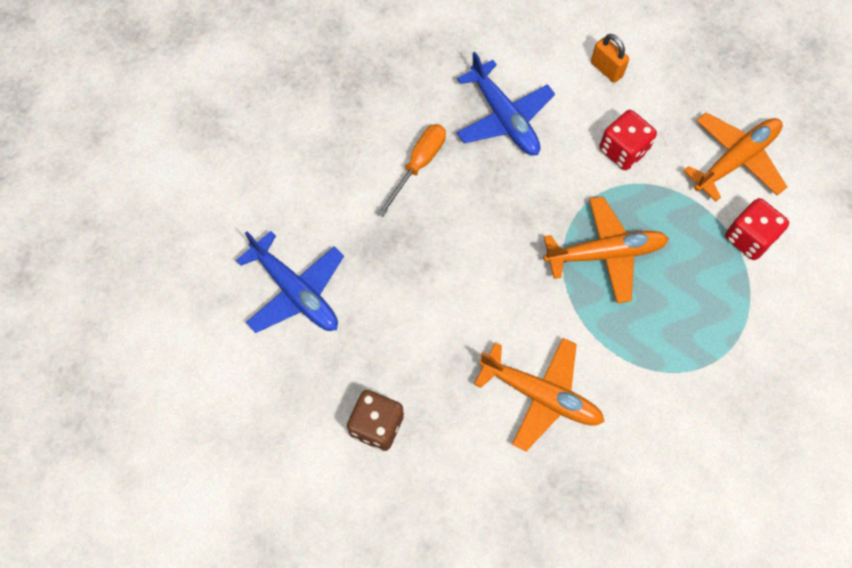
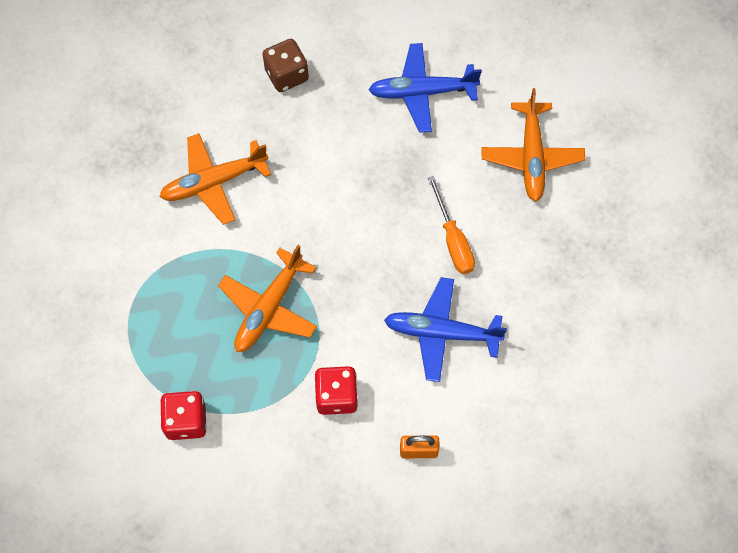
camera: 130 degrees right, 0 degrees up
(735, 160) = (253, 475): orange plane -> orange plane (531, 156)

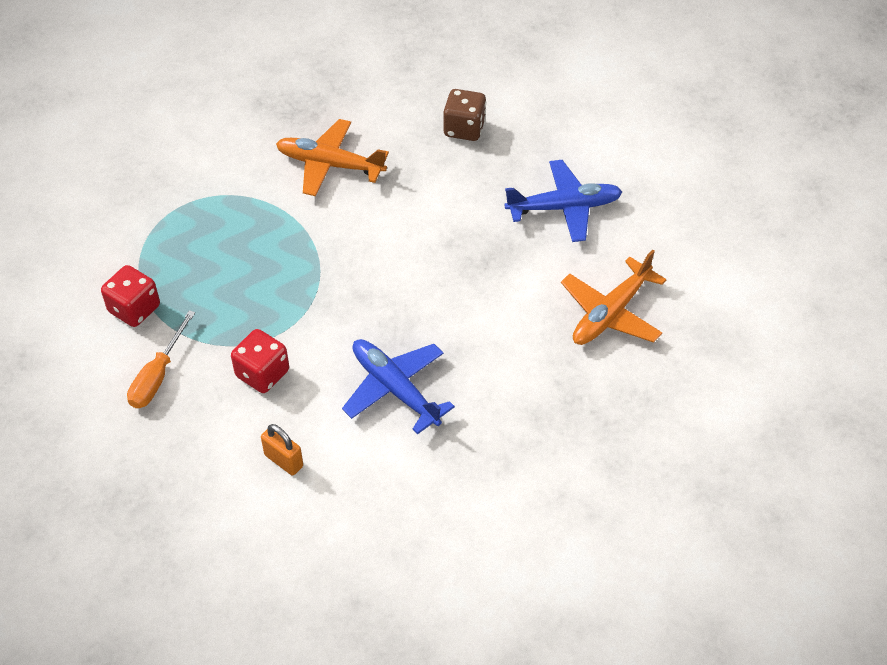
camera: 40 degrees right, 15 degrees down
(269, 308) = (278, 276): orange plane -> none
(422, 92) = (564, 207): blue plane -> blue plane turned 135 degrees clockwise
(453, 240) = (477, 328): orange screwdriver -> orange screwdriver (158, 376)

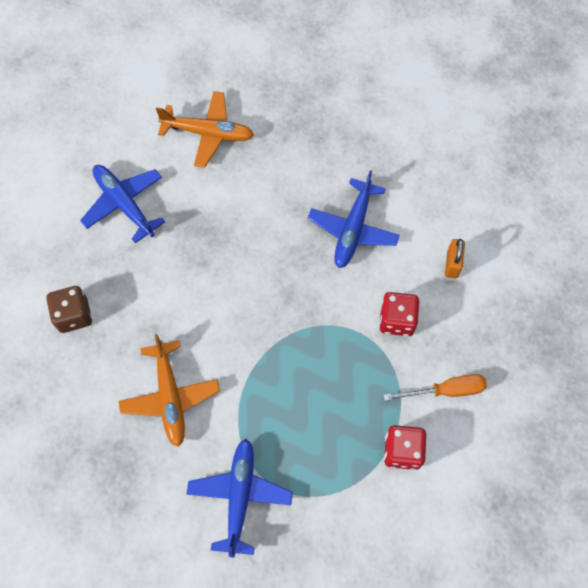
camera: 120 degrees left, 15 degrees up
(201, 175) = (239, 497): none -> blue plane

